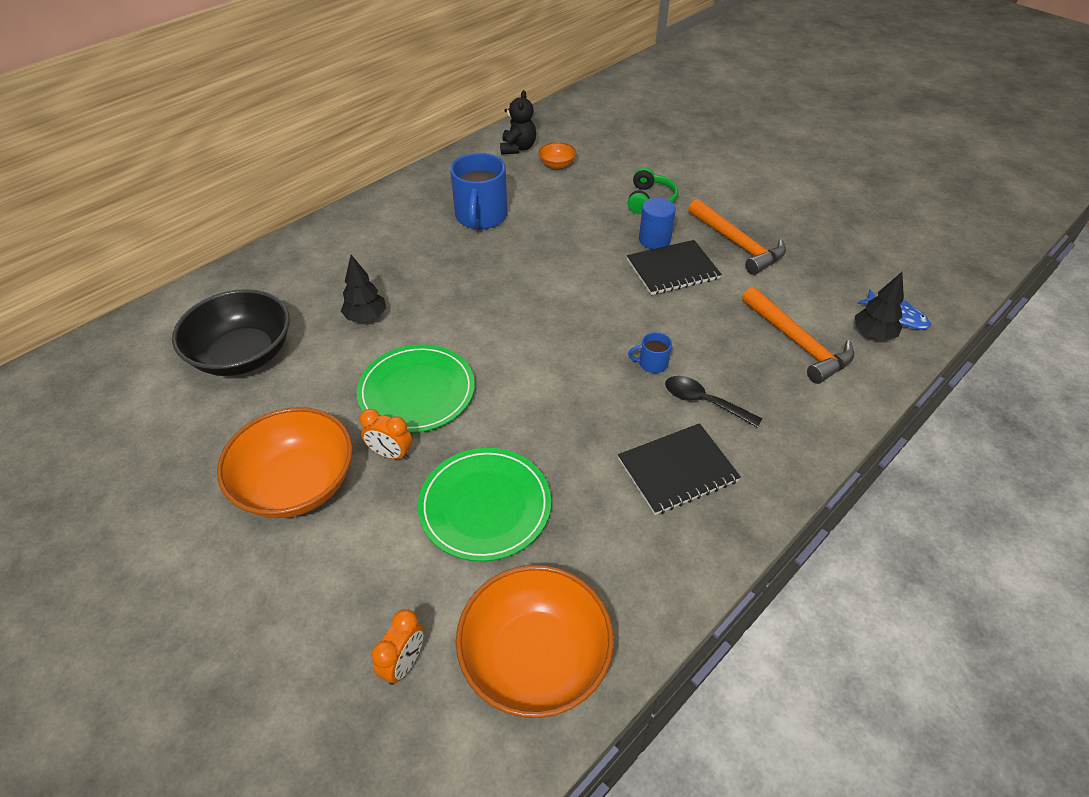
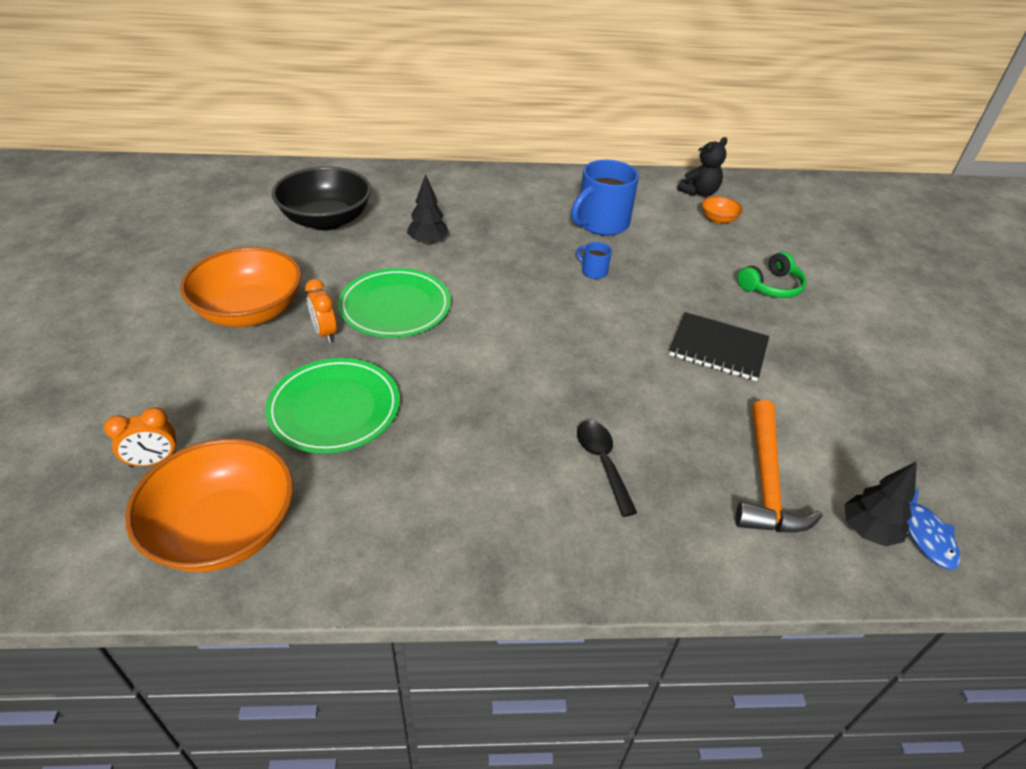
camera: 40 degrees right, 5 degrees down
(652, 363) = (597, 404): blue mug -> blue mug (593, 271)
(654, 240) = (732, 317): blue cylinder -> none
(677, 470) = (505, 494): black notebook -> none
(737, 244) = (816, 366): orange hammer -> none

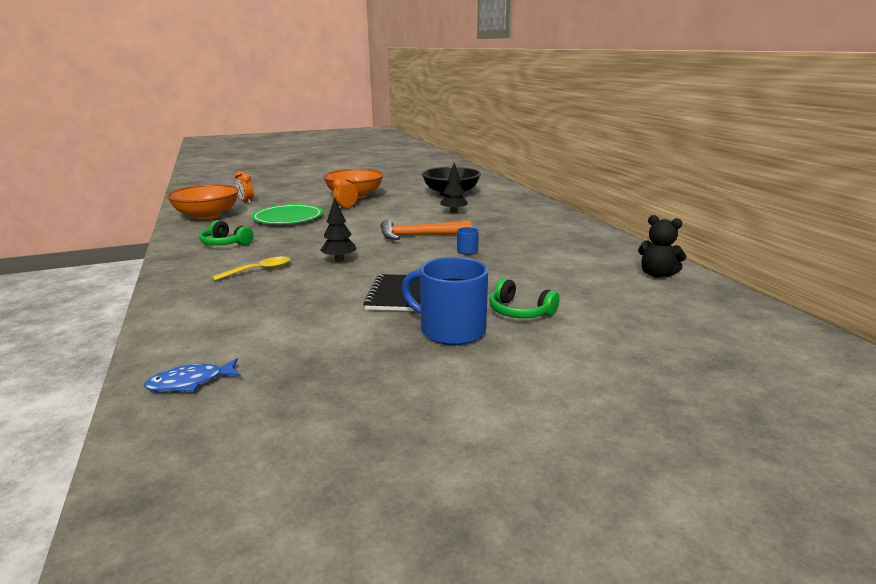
camera: 75 degrees right, 20 degrees down
(395, 306) = (380, 215): green plate -> none
(446, 500) = (225, 243): none -> green headphones
(601, 223) = (540, 247): blue mug -> blue mug (450, 330)
(602, 463) = (259, 270): black spoon -> yellow spoon
(718, 219) = (616, 285): orange bowl -> none
(766, 481) = (248, 317): orange hammer -> orange hammer (419, 236)
(868, 531) = (196, 356): black tree -> black tree (339, 260)

